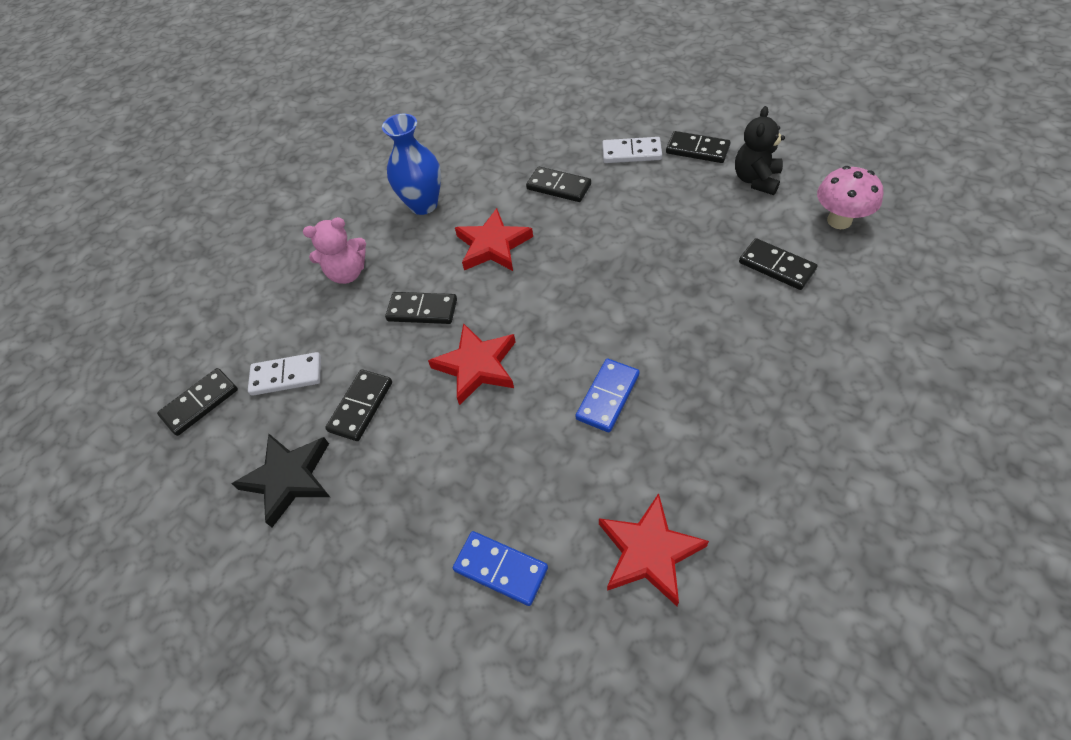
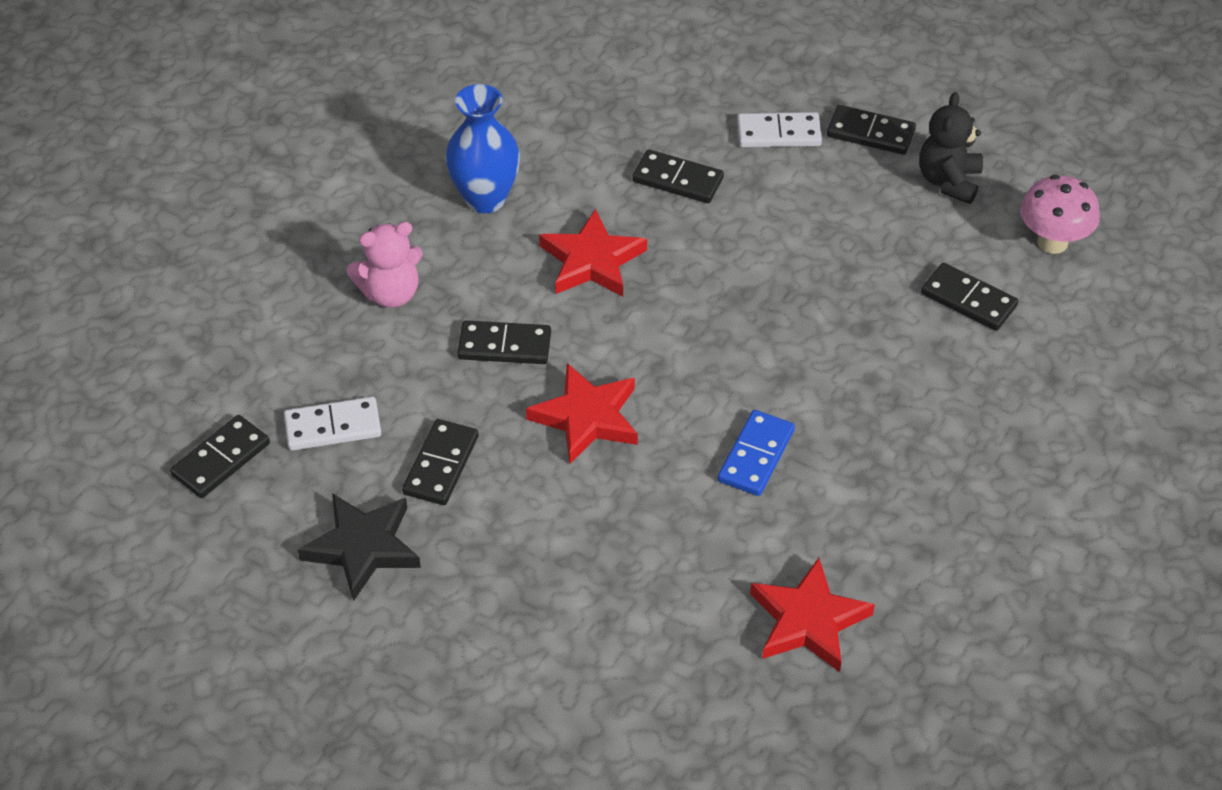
camera: 10 degrees left, 5 degrees down
(501, 569) = (639, 639): blue domino -> none

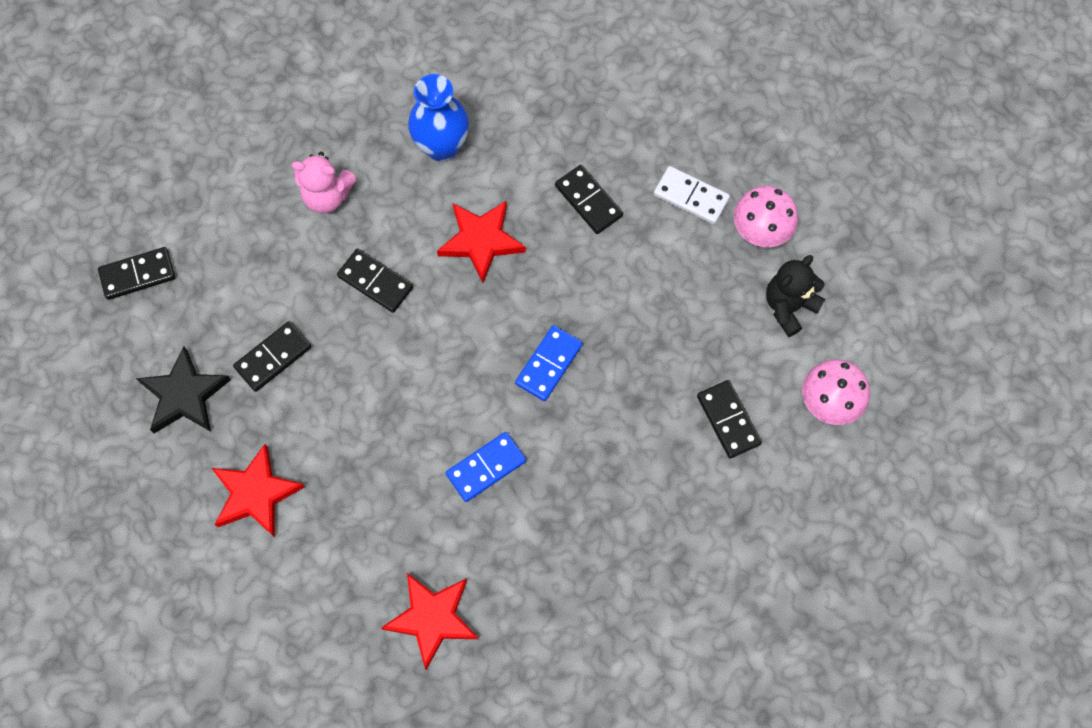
camera: 30 degrees right, 20 degrees up
(333, 427) = (223, 287): white domino -> none
(587, 417) = (392, 372): red star -> red star (256, 493)
(748, 335) = (548, 364): none -> blue domino
(870, 133) = (760, 232): black domino -> pink mushroom

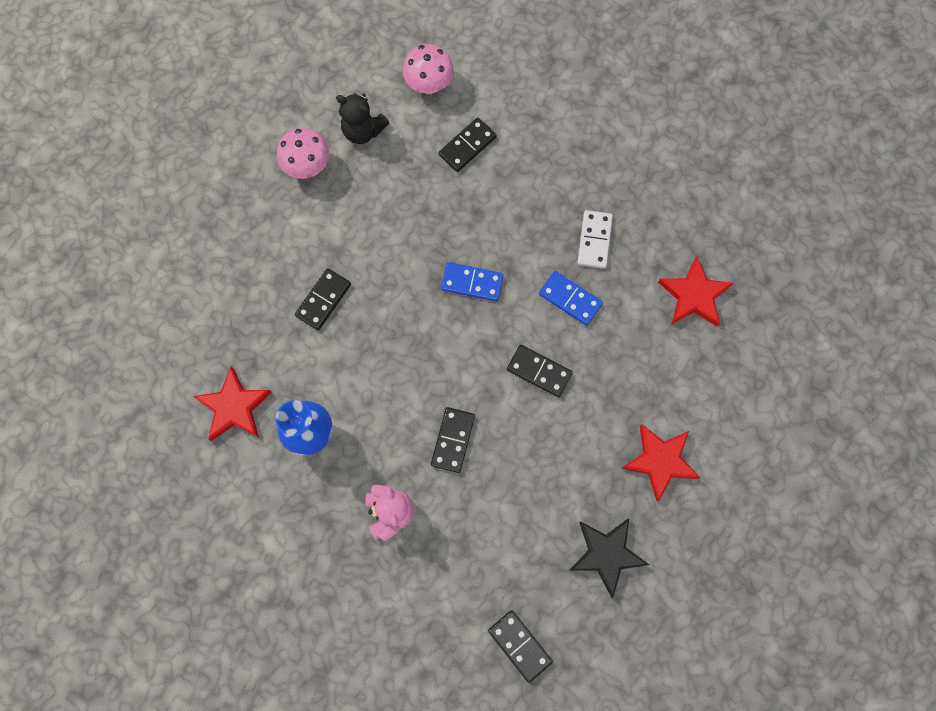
camera: 110 degrees left, 5 degrees up
(273, 357) = (547, 496): black domino -> black domino (539, 371)
(481, 241) = (387, 370): red star -> red star (234, 407)
(691, 197) = (294, 225): white domino -> white domino (594, 240)

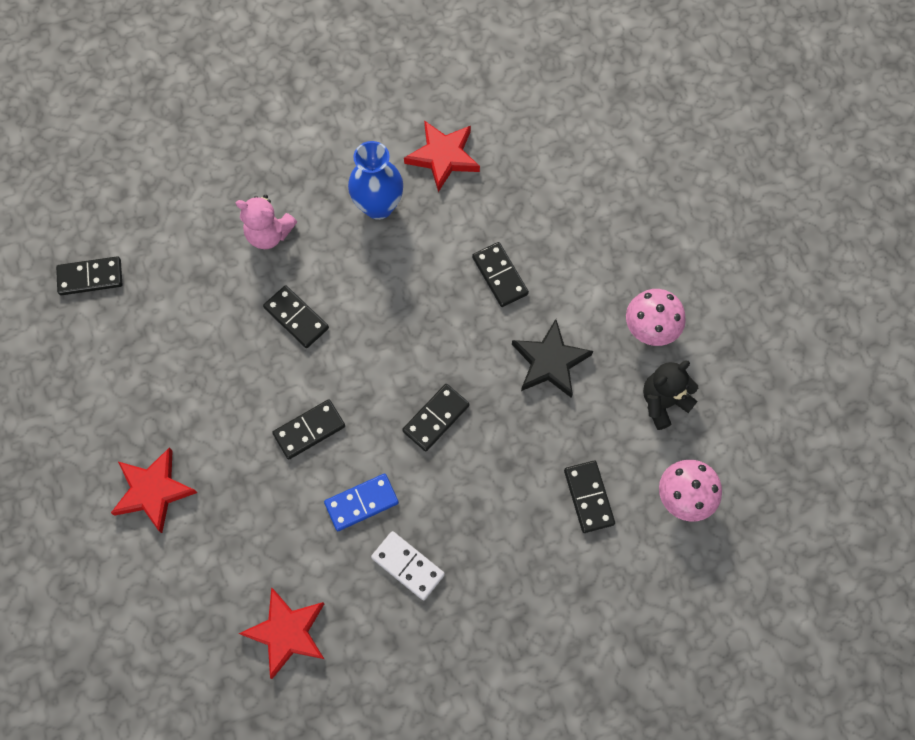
camera: 120 degrees right, 5 degrees down
(472, 283) = (436, 418): blue domino -> black domino
(606, 554) = (109, 391): black star -> black star (550, 362)

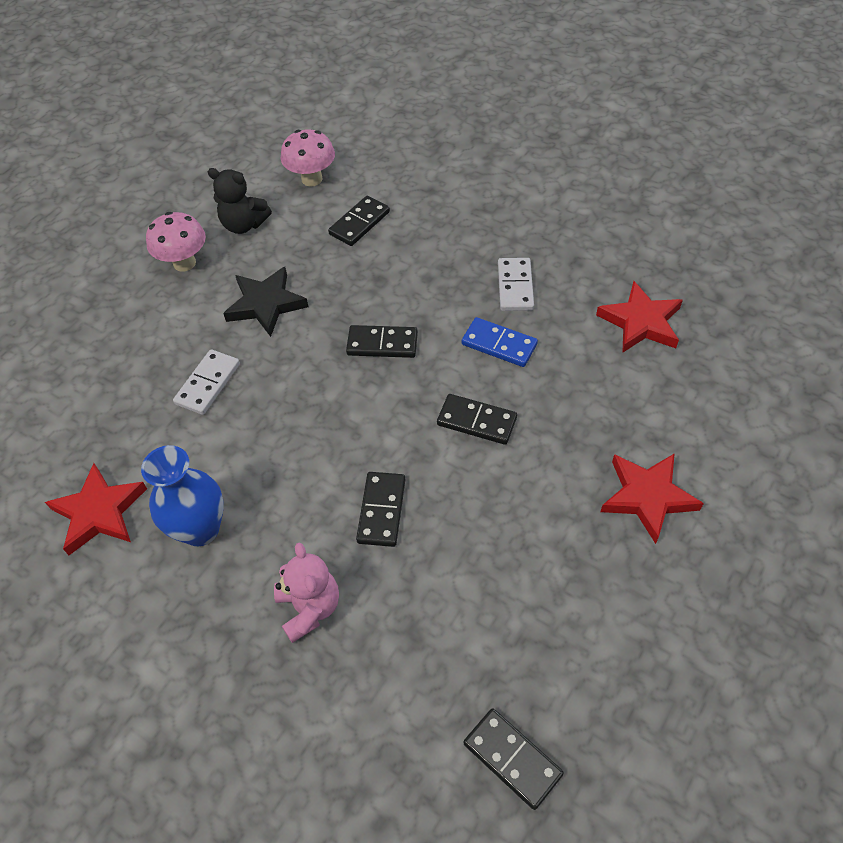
camera: 125 degrees left, 15 degrees down
(500, 276) = (208, 384): black domino -> white domino

